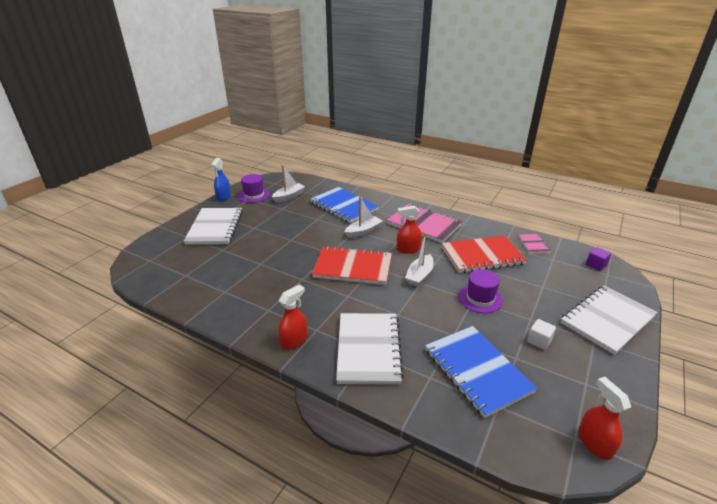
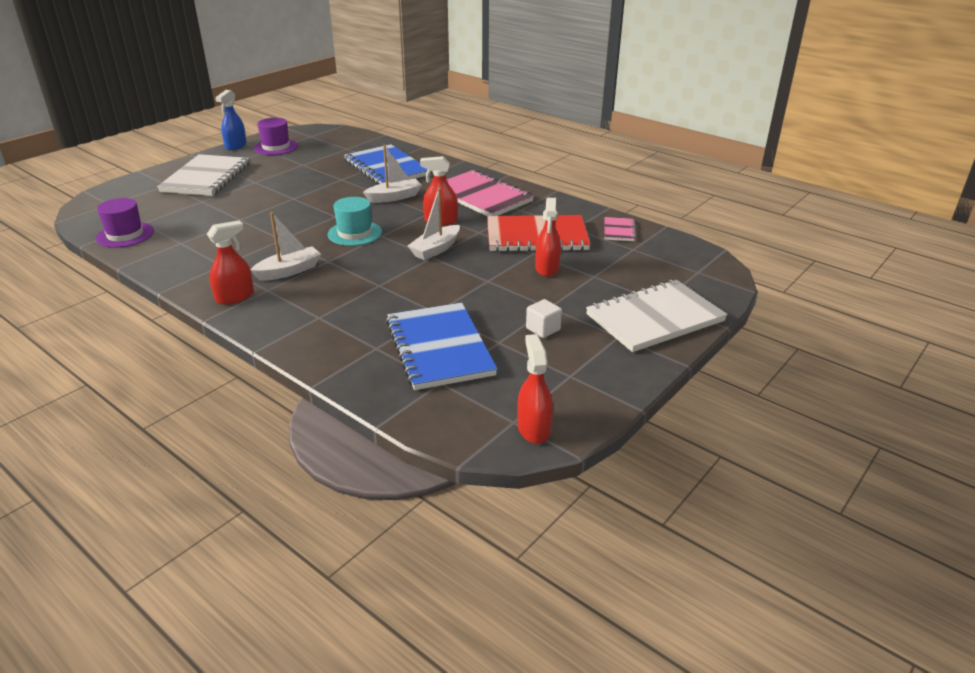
camera: 10 degrees right, 0 degrees up
(289, 196) = (321, 152): white boat -> white boat (289, 271)
(353, 267) = (354, 233): red notebook -> turquoise hat
(368, 349) = (319, 314): white notebook -> none
(480, 298) = (498, 280): purple hat -> purple hat (125, 235)
(507, 284) = (547, 268): none -> red spray bottle
(596, 265) = (690, 260): purple cube -> none

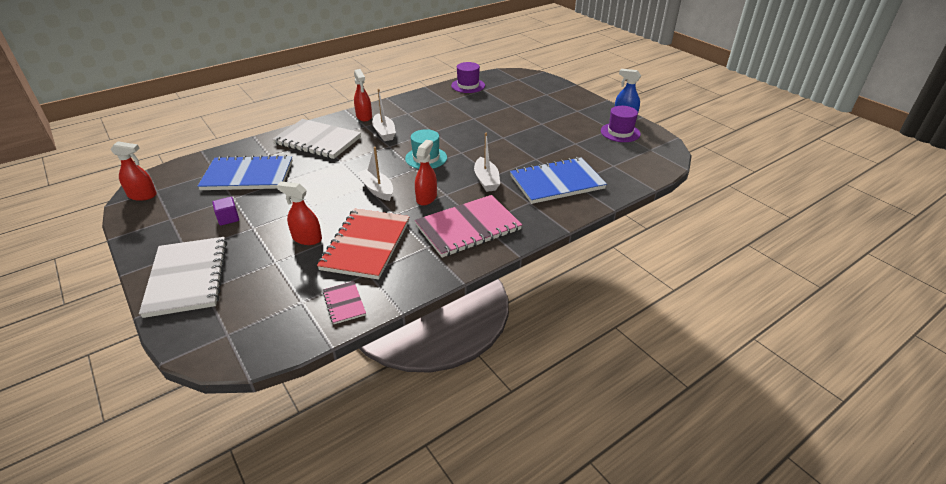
camera: 105 degrees right, 5 degrees up
(206, 178) = (555, 106): white notebook -> white notebook (317, 141)
(543, 329) = (228, 218): white cube -> purple cube
(619, 230) = (344, 303): pink notebook -> pink notebook turned 45 degrees clockwise

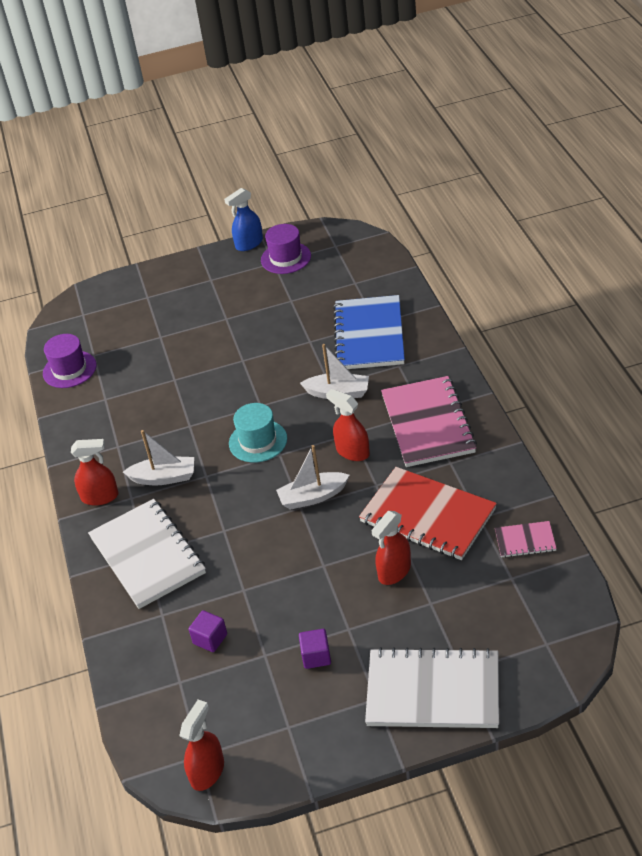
camera: 65 degrees left, 5 degrees up
(248, 175) = (210, 639): blue notebook -> purple cube
(317, 141) = (147, 555): white notebook -> white notebook turned 75 degrees counterclockwise

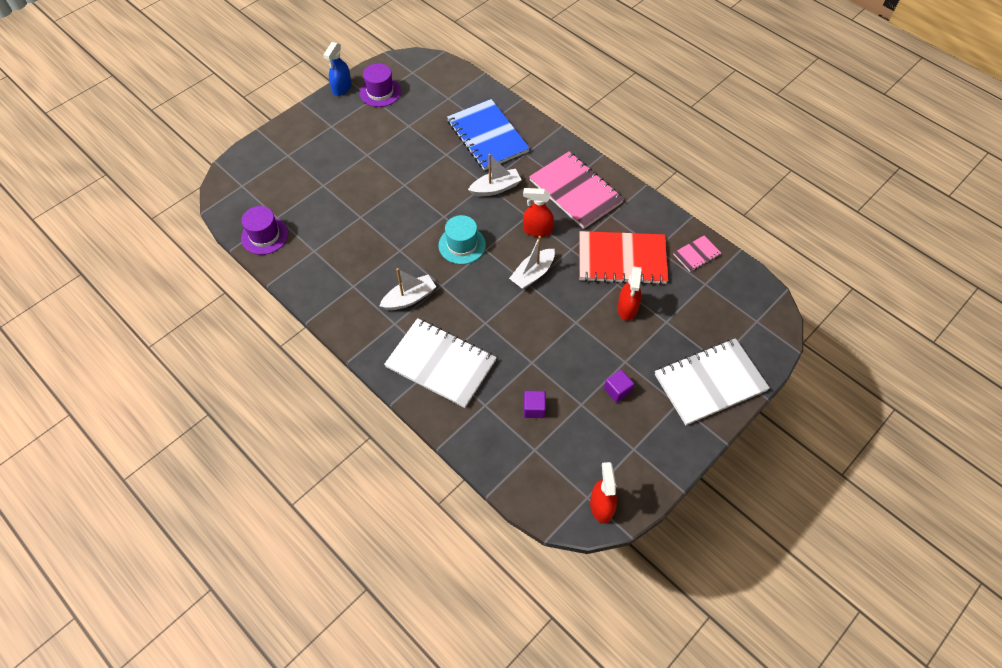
camera: 35 degrees left, 15 degrees up
(100, 497) = (369, 332): red spray bottle -> none

